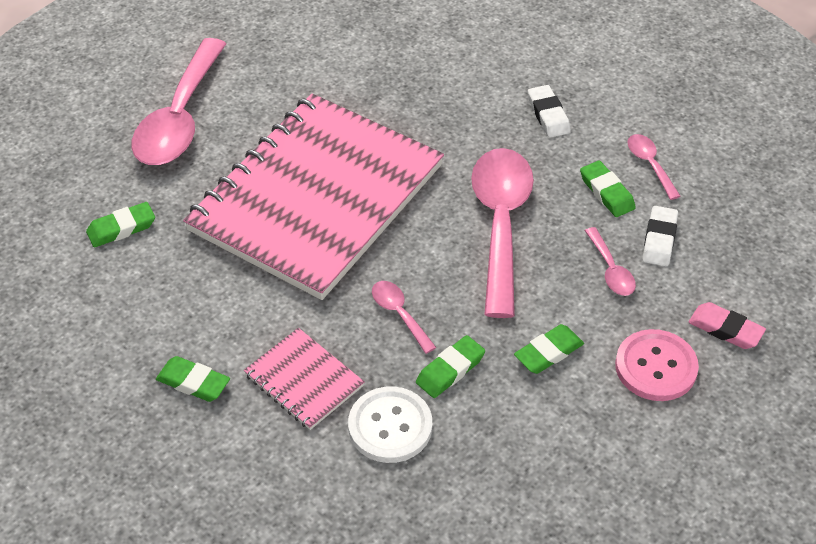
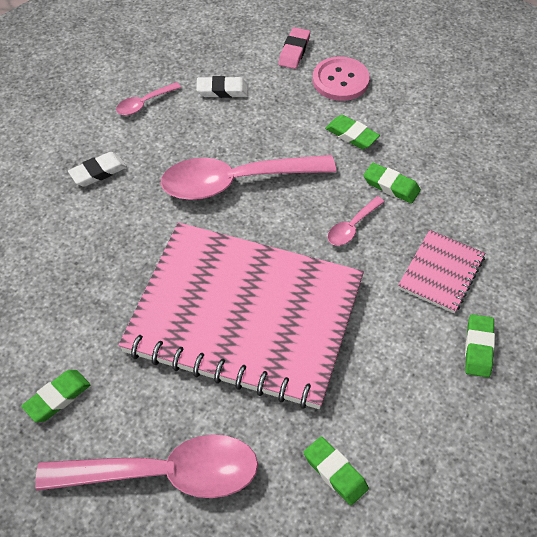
camera: 105 degrees left, 5 degrees up
(390, 426) = (456, 210): white button -> none
(606, 192) = (182, 124): green eraser -> green eraser (57, 398)
(611, 270) = (261, 112): pink spoon -> none

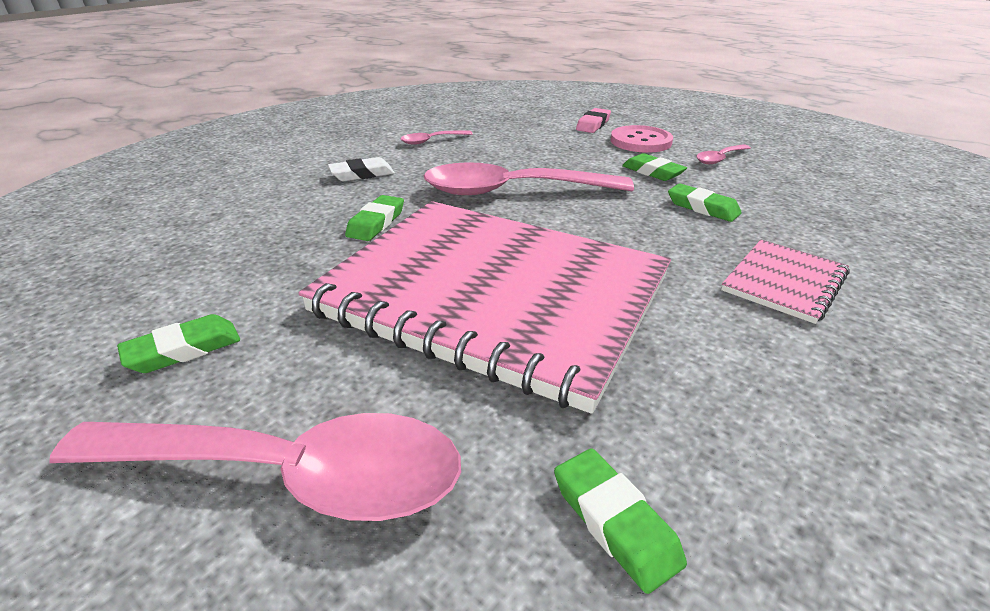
camera: 10 degrees right, 20 degrees down
(222, 90) = (514, 139): white eraser -> none
(352, 227) = (652, 233): pink spoon -> pink spoon (719, 159)
(478, 348) = (869, 369): green eraser -> green eraser (376, 223)

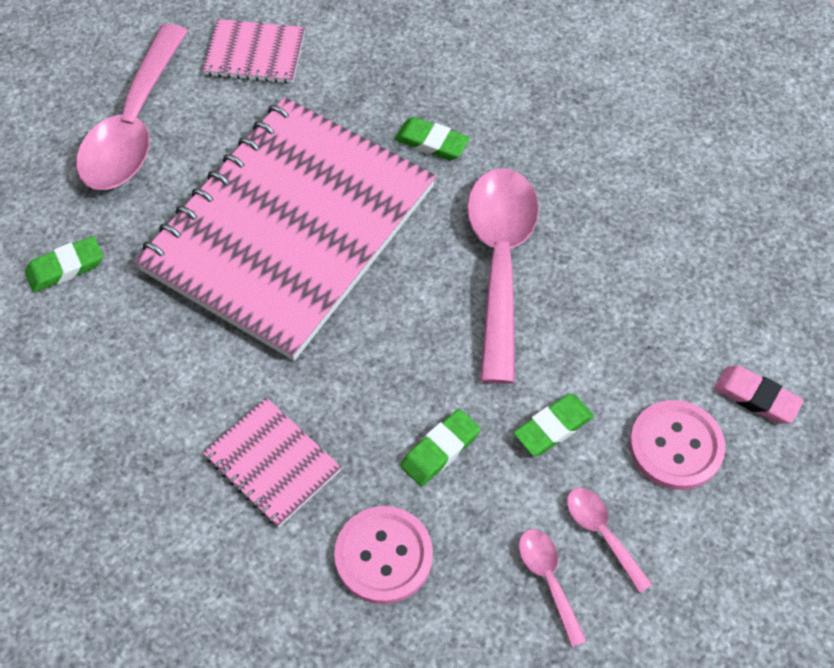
camera: 95 degrees right, 25 degrees up
(183, 350) = (255, 54): green eraser -> pink notebook
(362, 174) = (556, 122): white eraser -> none
(431, 141) = (672, 185): pink spoon -> pink spoon (548, 579)
(814, 225) = (383, 556): none -> pink button

